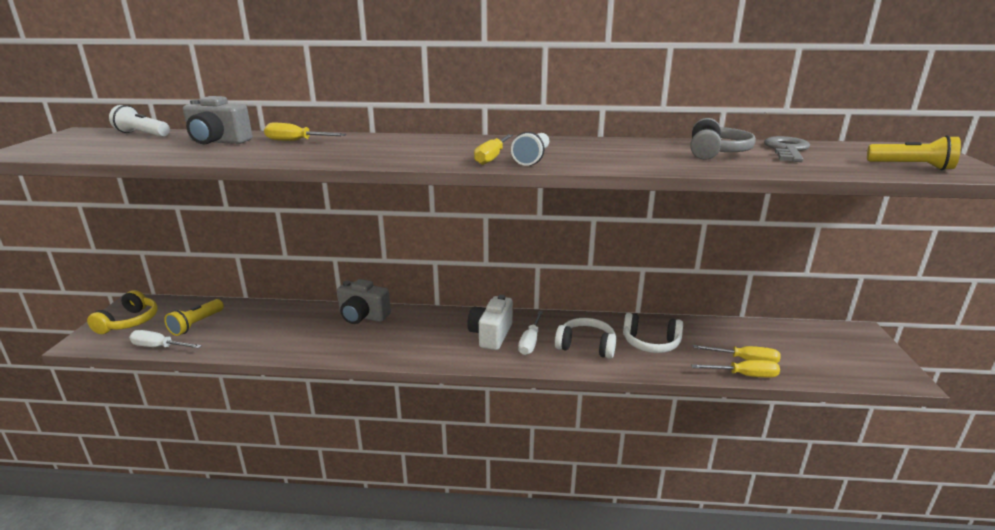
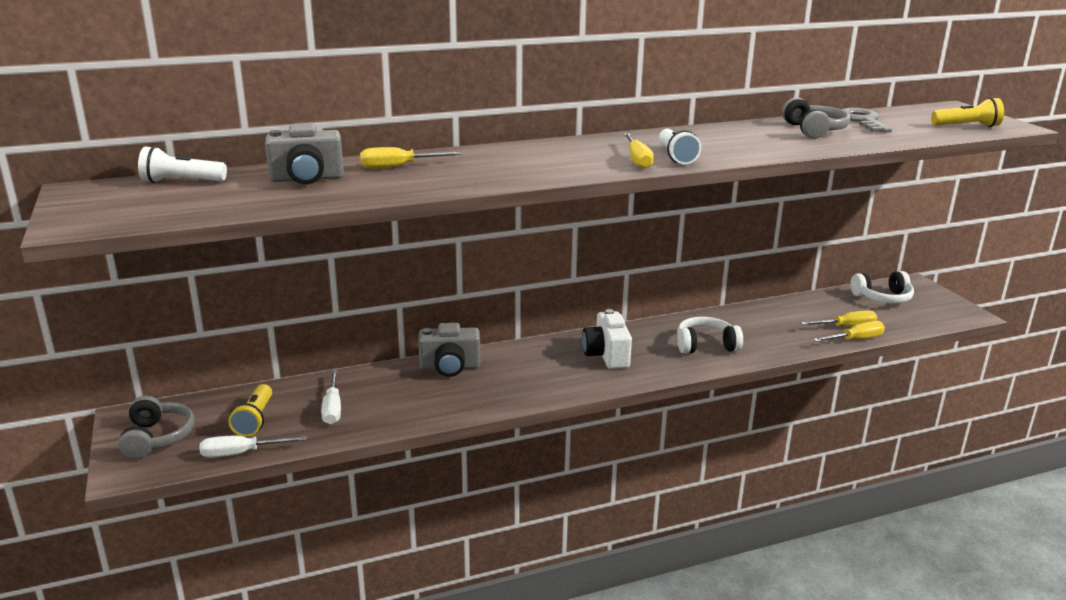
camera: 25 degrees left, 0 degrees up
(129, 322) = (157, 438): yellow headphones -> grey headphones
(530, 342) = (651, 353): white screwdriver -> white screwdriver (332, 408)
(650, 343) = (758, 330): white headphones -> white headphones (882, 298)

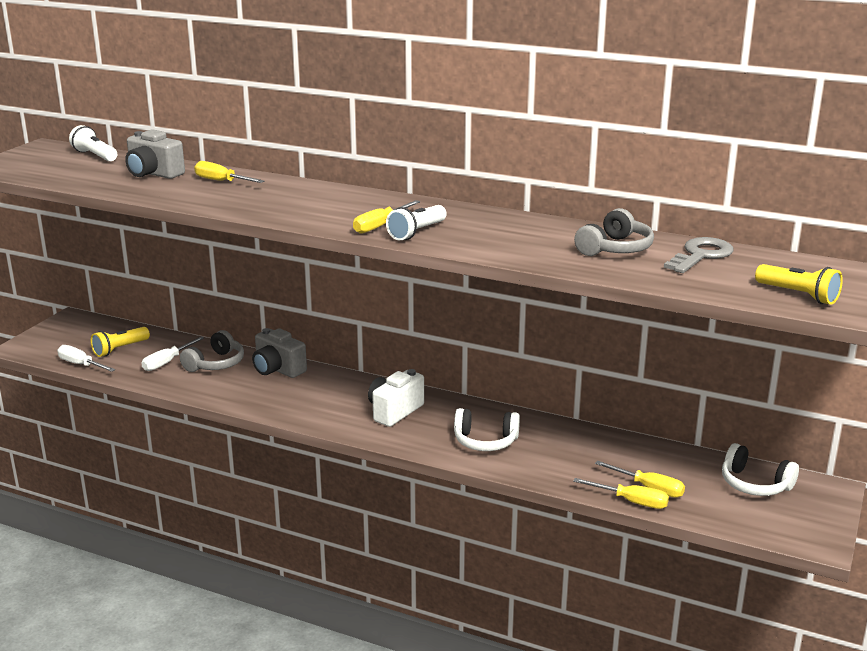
camera: 45 degrees right, 0 degrees up
(157, 438) = (63, 336): grey headphones -> grey headphones (215, 363)
(705, 345) = (485, 441): white headphones -> white headphones turned 150 degrees clockwise

